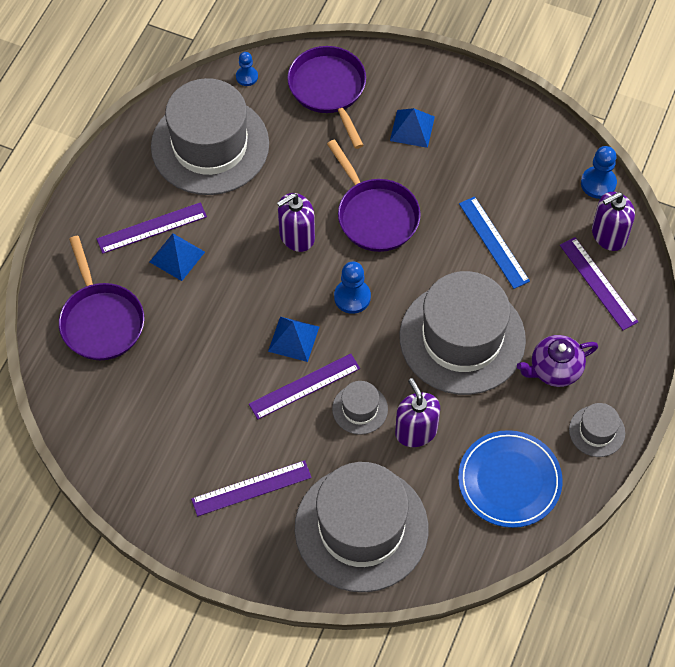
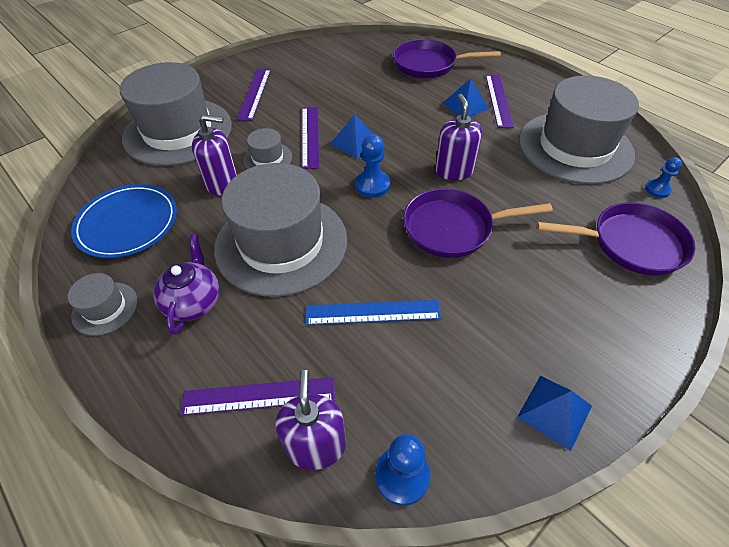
camera: 115 degrees right, 10 degrees down
(412, 128) = (559, 297): blue pyramid -> blue pyramid (554, 411)

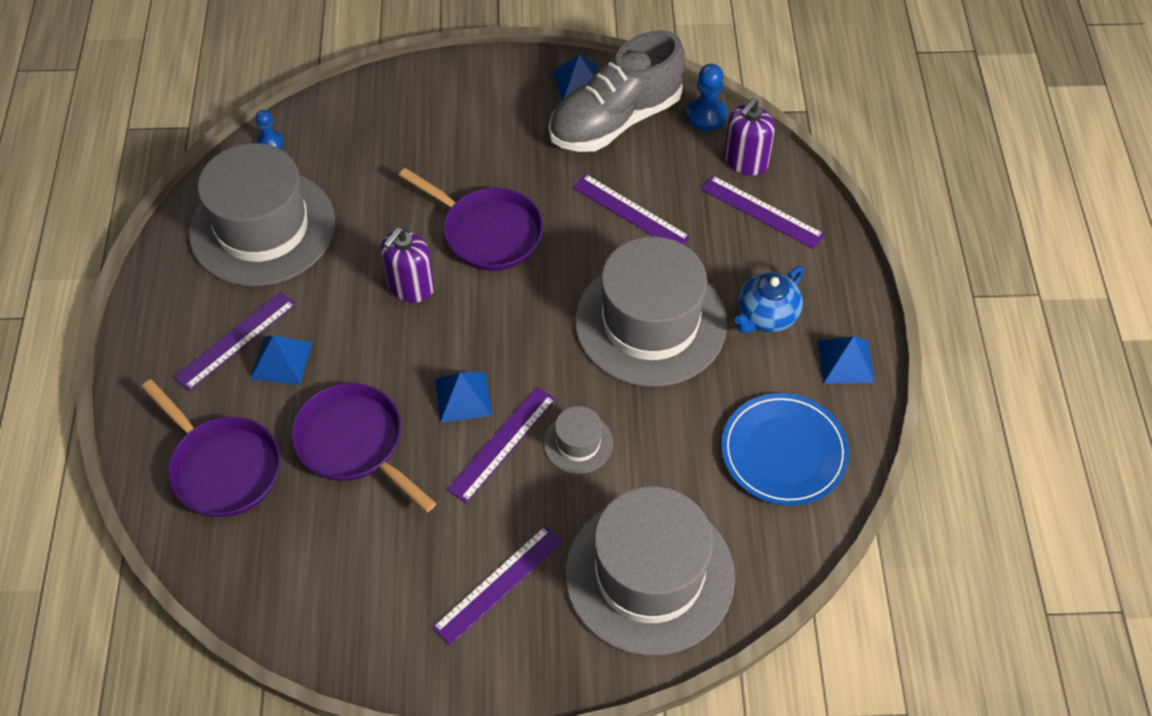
camera: 140 degrees left, 5 degrees up
(105, 308) = (846, 361): grey hat -> blue pyramid
(194, 302) = (766, 316): purple teapot -> blue teapot
(222, 182) = (653, 441): purple soap dispenser -> none
(372, 185) = (506, 326): blue pawn -> none
(373, 312) = (630, 212): blue ruler -> purple ruler
(476, 394) = (615, 120): none -> grey shoe
(630, 244) = (370, 124): purple pan -> purple pan (354, 443)

